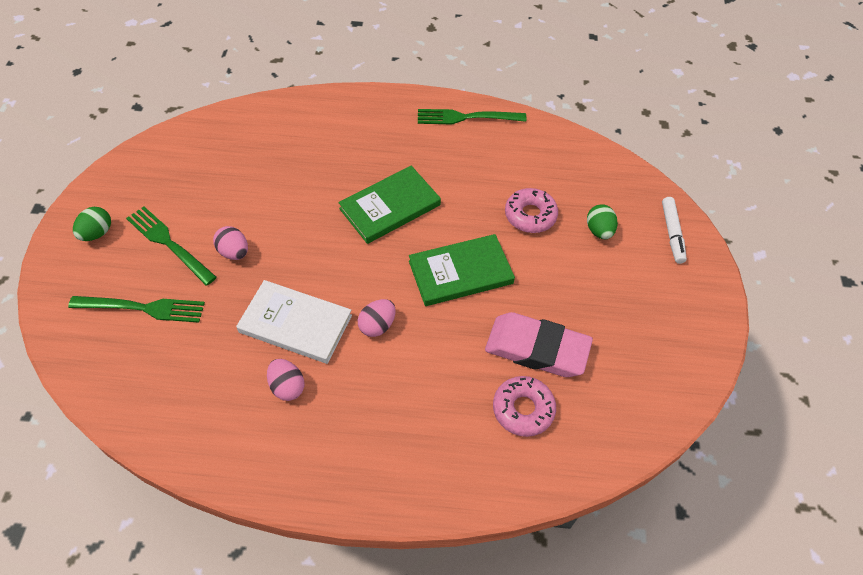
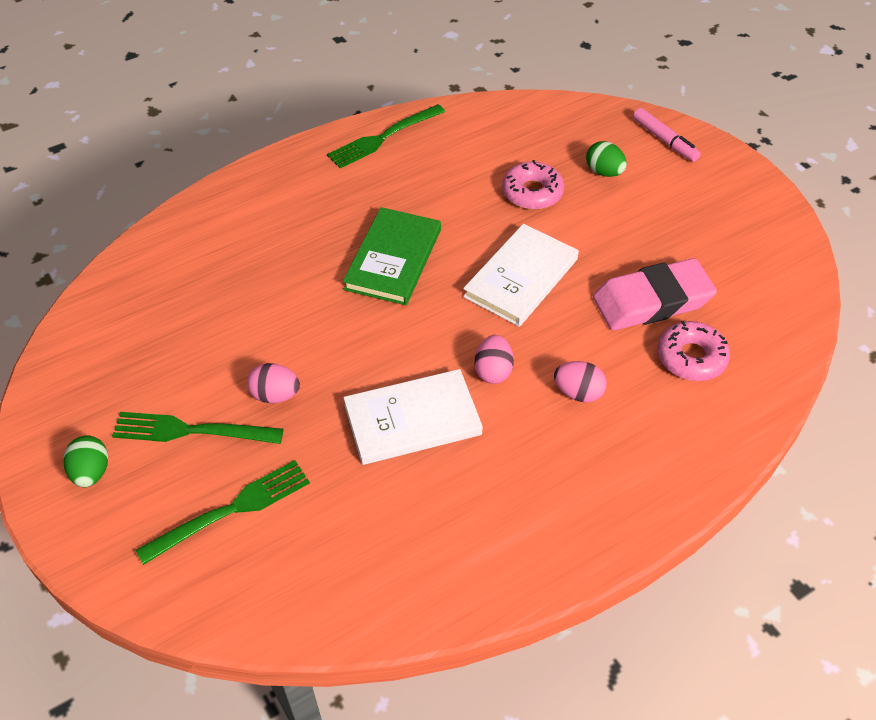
camera: 35 degrees left, 5 degrees down
(287, 386) = (465, 480): pink egg -> pink egg (578, 393)
(460, 272) = (521, 278): green book -> white book
(672, 233) = (664, 140): white marker -> pink marker

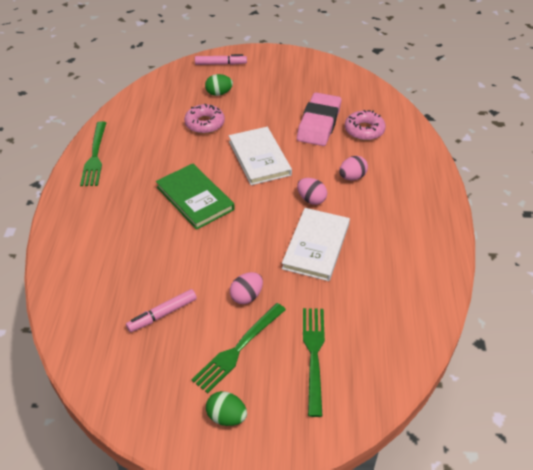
camera: 55 degrees left, 5 degrees down
(194, 335) = (162, 314): none -> pink marker

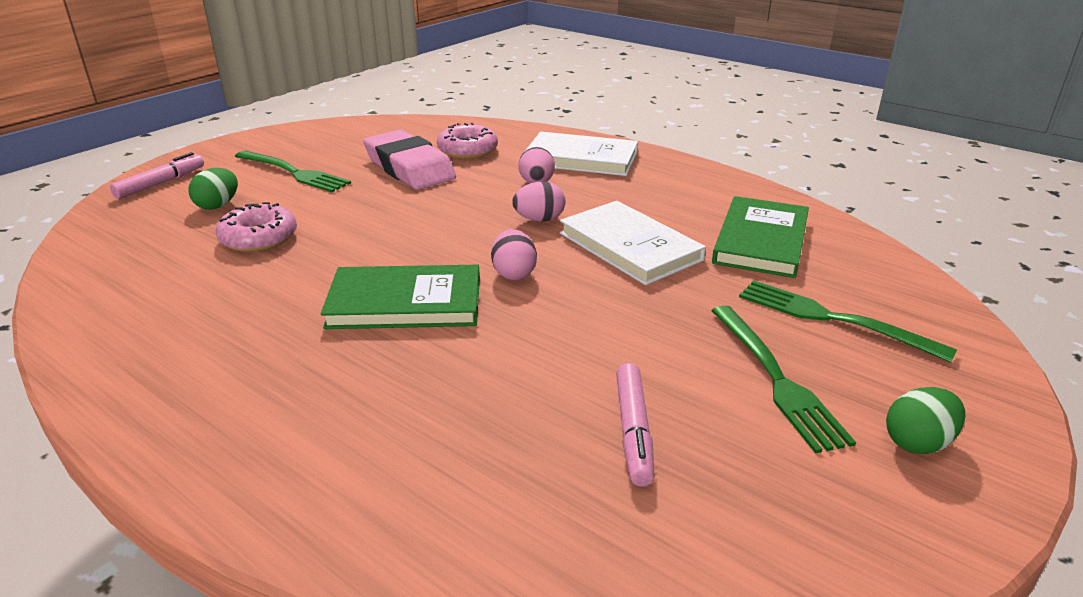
camera: 55 degrees left, 15 degrees down
(95, 156) = (130, 368): green fork -> green fork (294, 173)
(246, 296) = (671, 332): pink egg -> pink egg (514, 273)
(259, 158) = (404, 225): white book -> white book (581, 158)
(376, 296) = (761, 241): none -> green book

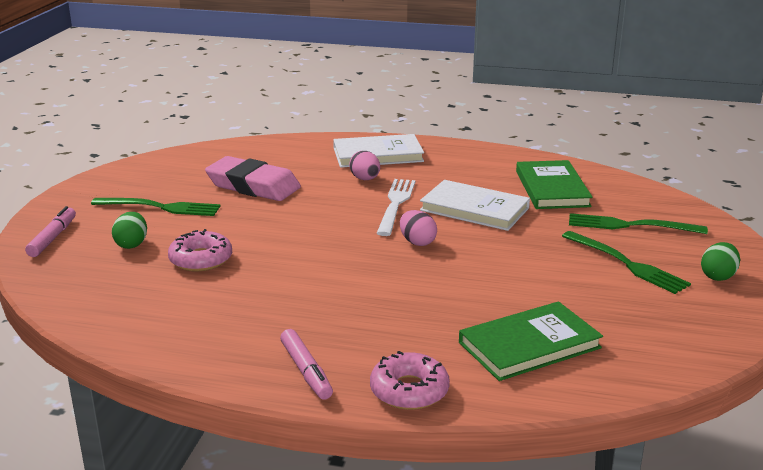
camera: 25 degrees left, 5 degrees down
(405, 303) = (366, 276): green book -> green book (529, 345)
(467, 150) = (283, 164): pink donut -> pink donut (409, 390)
(539, 220) = (395, 204): pink egg -> white fork
(633, 431) = (577, 308): pink marker -> pink marker (306, 371)

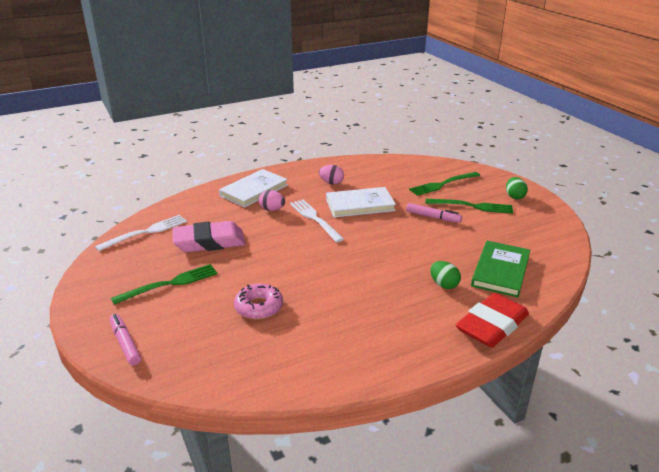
camera: 40 degrees left, 5 degrees up
(132, 244) = (194, 319): green egg -> green egg (444, 284)
(213, 157) = (146, 232): none -> white fork
(306, 371) = (430, 344): pink marker -> pink marker (433, 217)
(409, 390) = (492, 325): pink donut -> red eraser
(417, 242) = (362, 237): pink egg -> pink egg (331, 183)
(552, 188) = (378, 177): green book -> none

